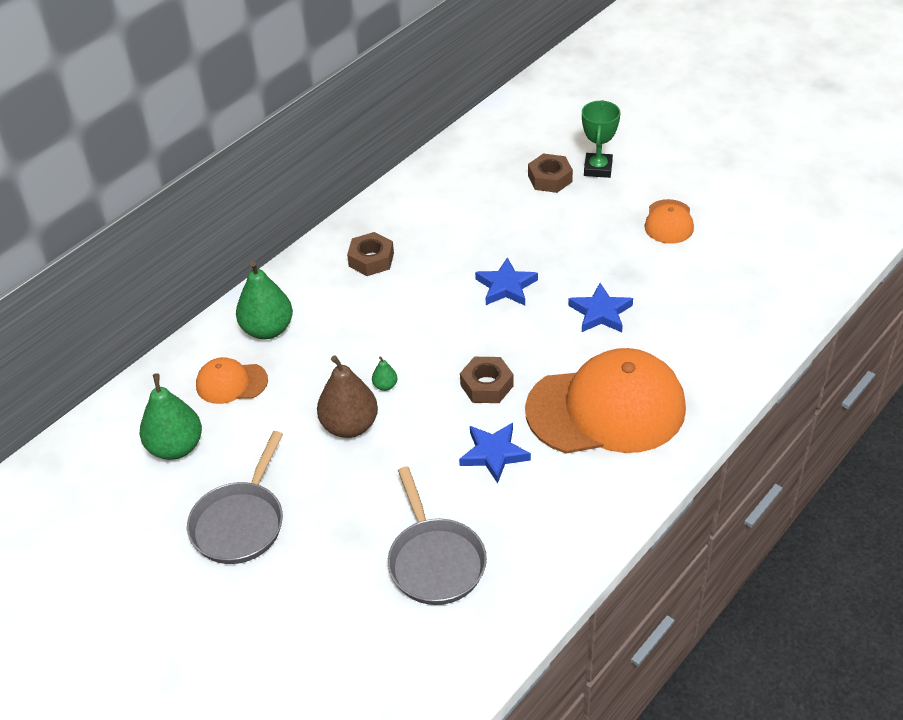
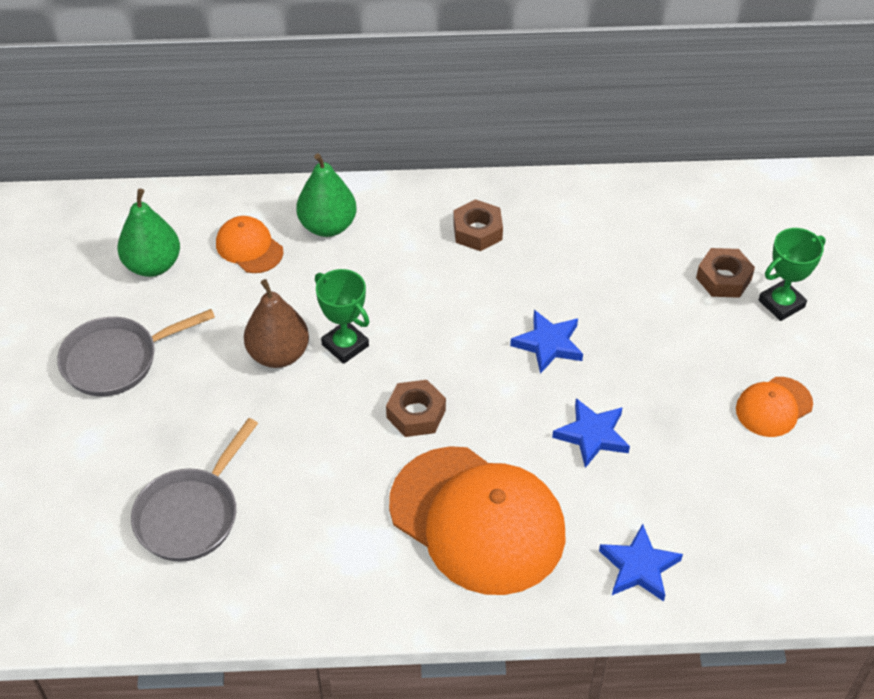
camera: 45 degrees right, 5 degrees up
(385, 385) = (345, 345): green pear -> green trophy
(494, 454) = (343, 474): blue star -> blue star (639, 567)

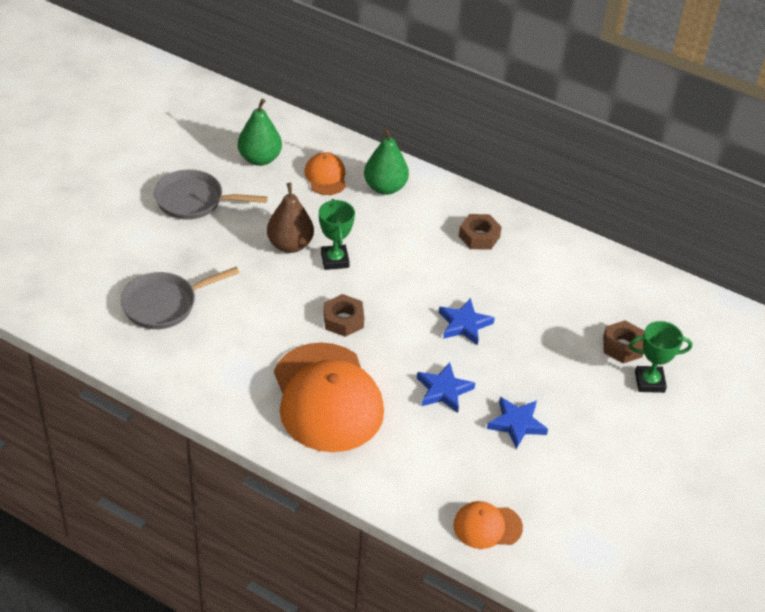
camera: 30 degrees right, 5 degrees down
(639, 567) = (403, 479): blue star -> blue star (516, 424)
(773, 407) = (582, 439): orange cap -> orange cap (487, 526)

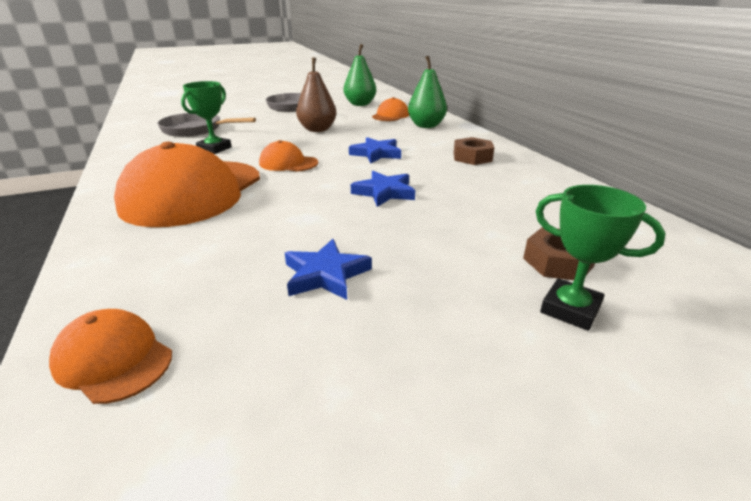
camera: 40 degrees right, 15 degrees down
(334, 260) = (335, 140): green trophy -> green trophy (214, 149)
(343, 320) = (288, 163): brown nut -> orange cap
(443, 390) = (294, 222): blue star -> blue star (376, 154)

